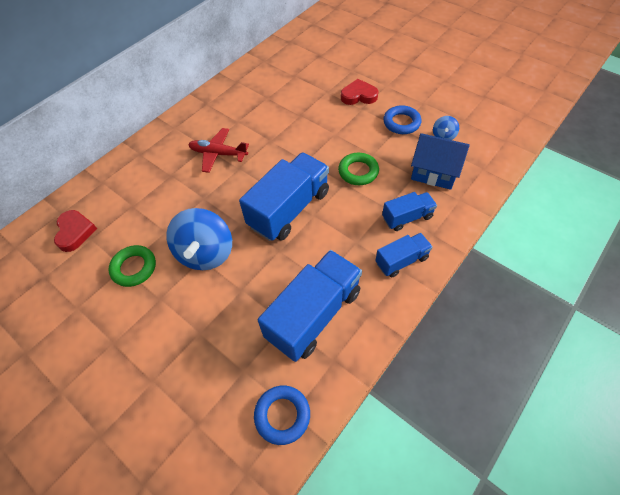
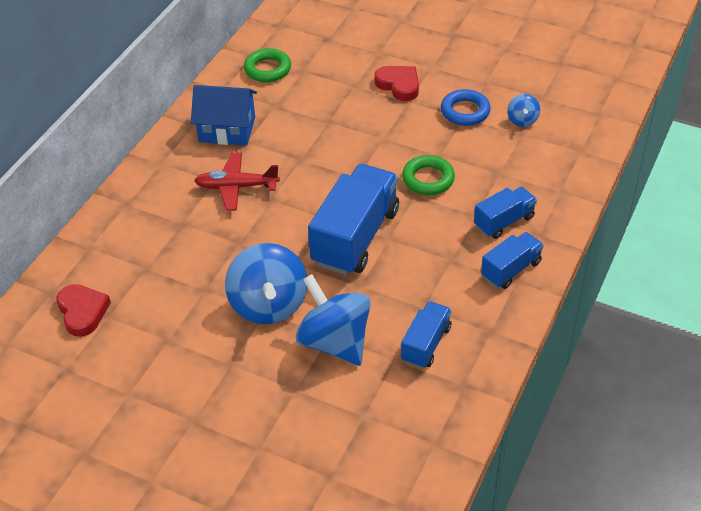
camera: 15 degrees left, 10 degrees down
(134, 268) = (182, 337): green ring -> green ring (267, 69)
(243, 296) = (334, 342): none -> blue spinning top
(282, 415) = (424, 447): blue ring -> none
(314, 314) = (426, 344): blue truck -> blue truck, size x0.53
(358, 96) = (399, 85): red heart -> red heart turned 60 degrees clockwise
(434, 172) = (522, 164): blue house -> blue house (227, 129)

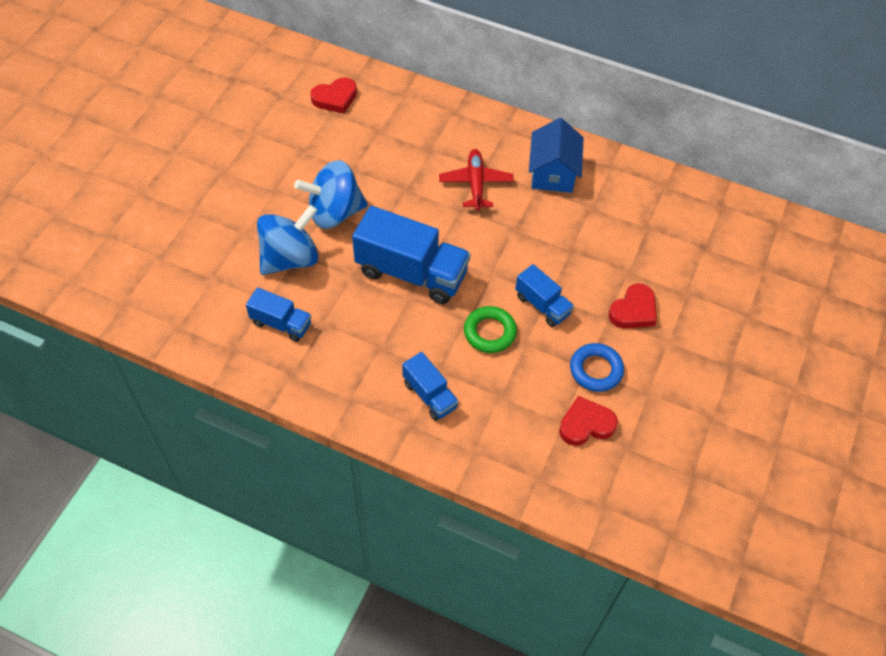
camera: 85 degrees right, 10 degrees up
(267, 69) = (646, 199): green ring -> none
(511, 269) = (365, 396): blue truck -> blue truck (542, 305)
(522, 120) = (586, 424): blue spinning top -> red heart

